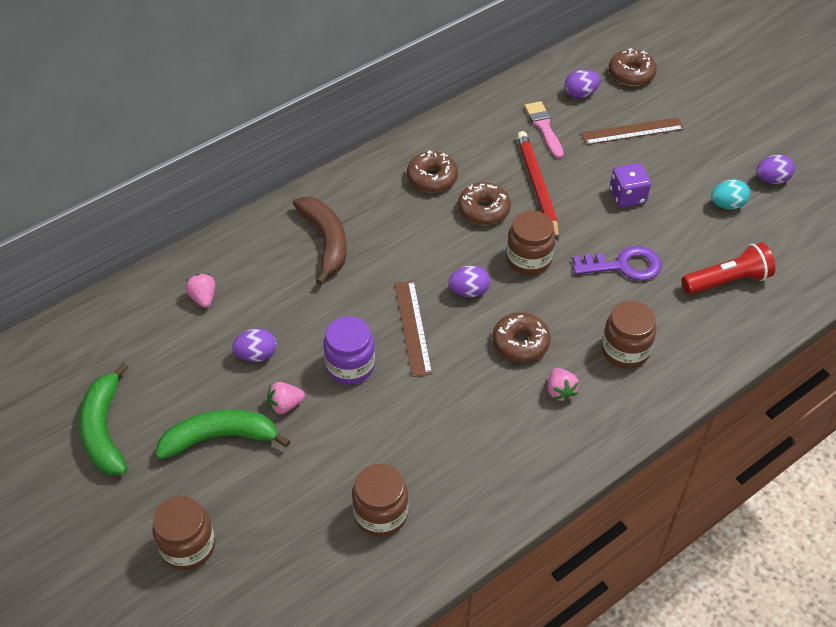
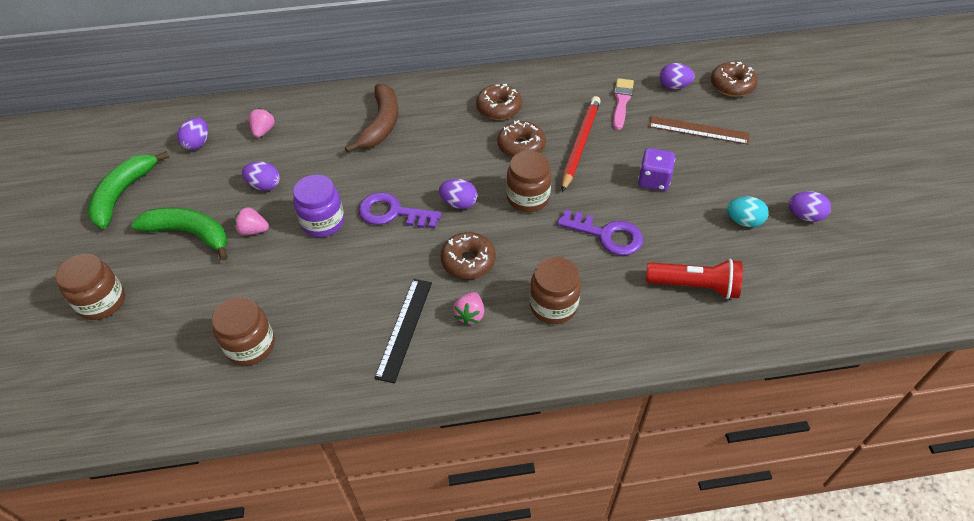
camera: 30 degrees right, 0 degrees up
(140, 341) = (197, 143): none -> purple egg
(413, 327) = (393, 213): brown ruler -> purple key
(511, 431) = (404, 328): none -> black ruler

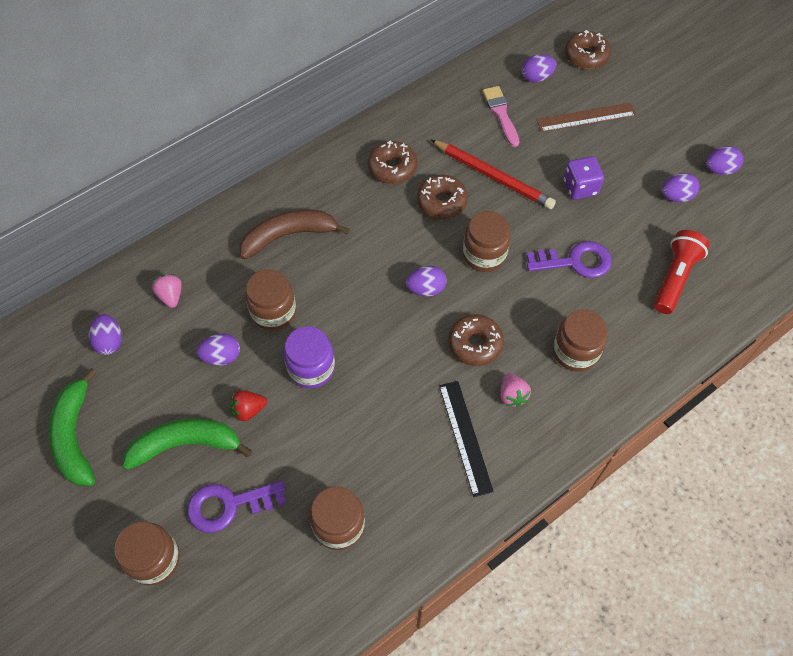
camera: 30 degrees left, 10 degrees up
(253, 230) = (248, 410): pink strawberry -> red strawberry
(327, 171) = (273, 312): none -> brown jar
(381, 124) = (289, 235): brown banana -> brown banana turned 90 degrees counterclockwise
(393, 213) = (372, 327): purple key -> purple key (229, 505)
(580, 144) = (493, 176): red pencil -> red pencil turned 135 degrees clockwise
(695, 286) = (675, 278): red flashlight -> red flashlight turned 45 degrees counterclockwise
(743, 221) = (676, 196): turquoise egg -> purple egg

